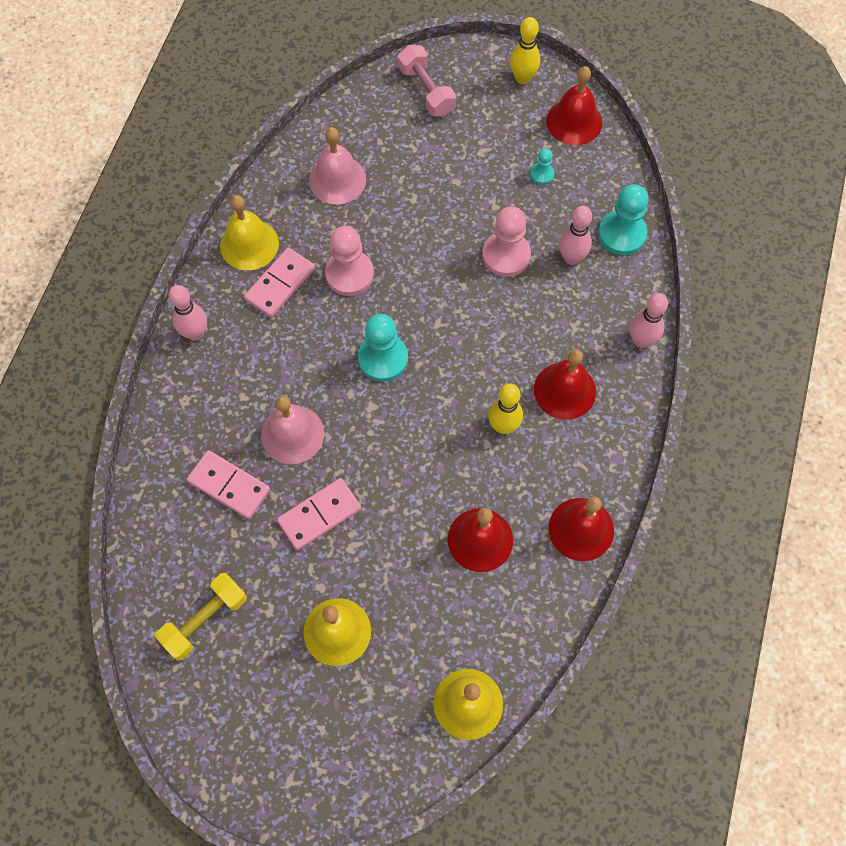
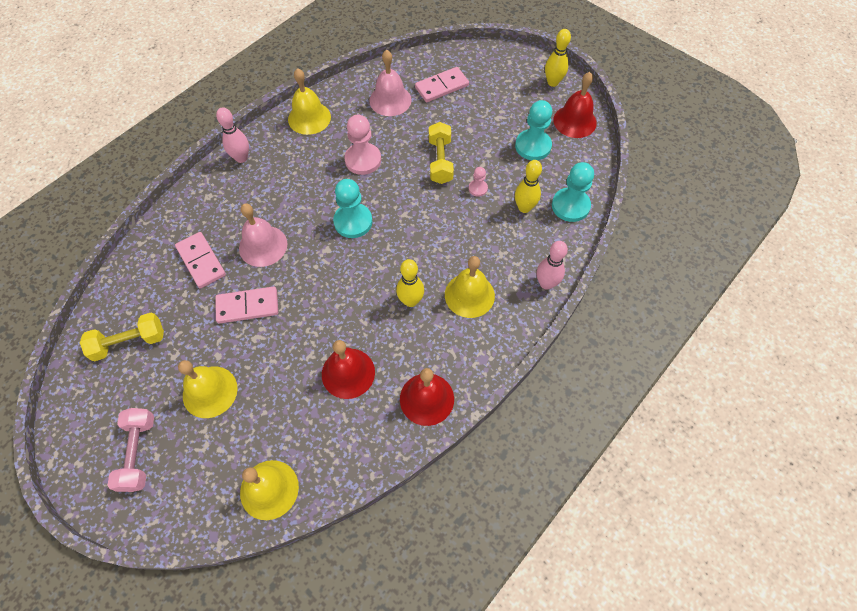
camera: 25 degrees right, 5 degrees down
(280, 284) = (314, 149): pink domino -> pink domino (442, 87)
(426, 91) = (481, 68): pink dumbbell -> pink dumbbell (138, 453)
(443, 237) = (440, 161): none -> yellow dumbbell
(506, 255) = (478, 188): pink pawn -> pink pawn, size x0.51
(542, 174) = (533, 146): turquoise pawn -> turquoise pawn, size x1.95
(564, 390) = (469, 295): red bell -> yellow bell
(571, 258) = (524, 208): pink bowling pin -> yellow bowling pin

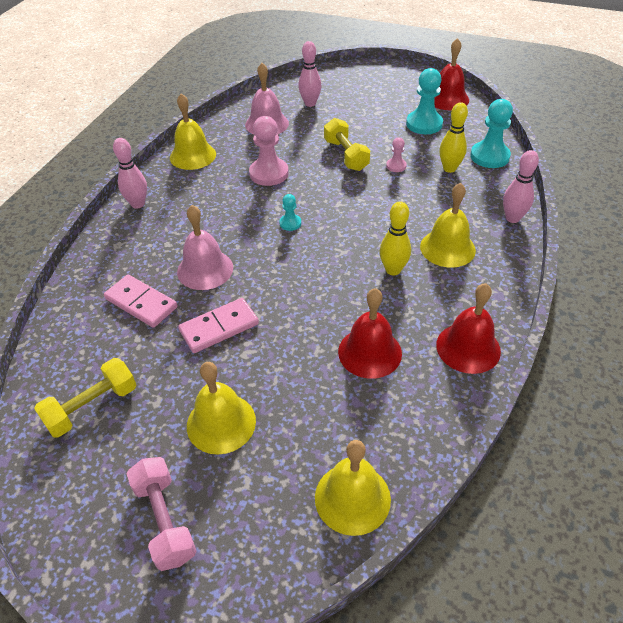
camera: 20 degrees left, 15 degrees down
(353, 222) = (290, 223): turquoise pawn -> turquoise pawn, size x0.51
(442, 87) = (310, 103): pink domino -> pink bowling pin
(552, 82) = (408, 78): yellow bowling pin -> none

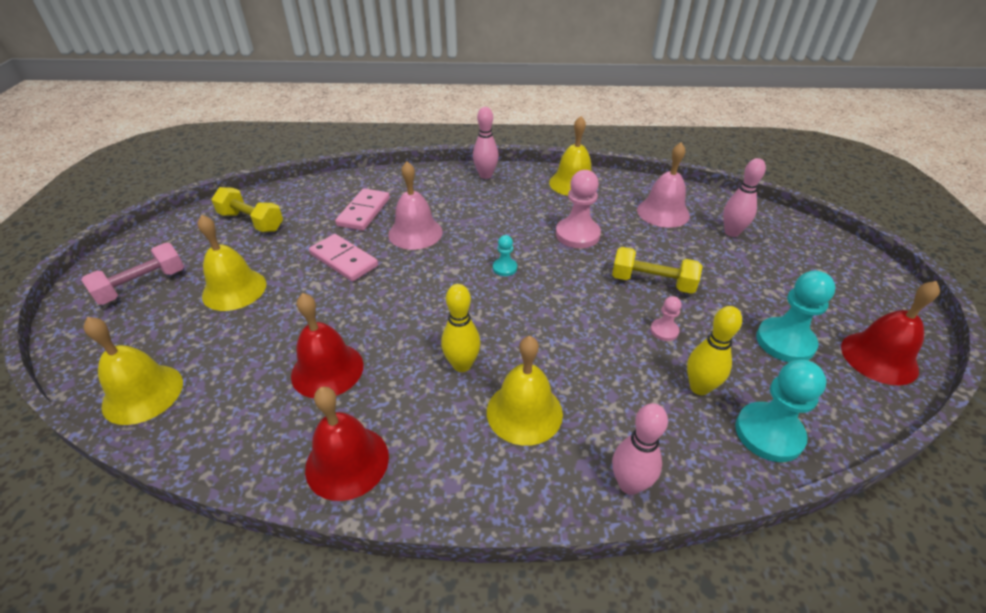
camera: 70 degrees right, 5 degrees down
(346, 155) = (652, 282): yellow dumbbell -> yellow dumbbell turned 60 degrees clockwise

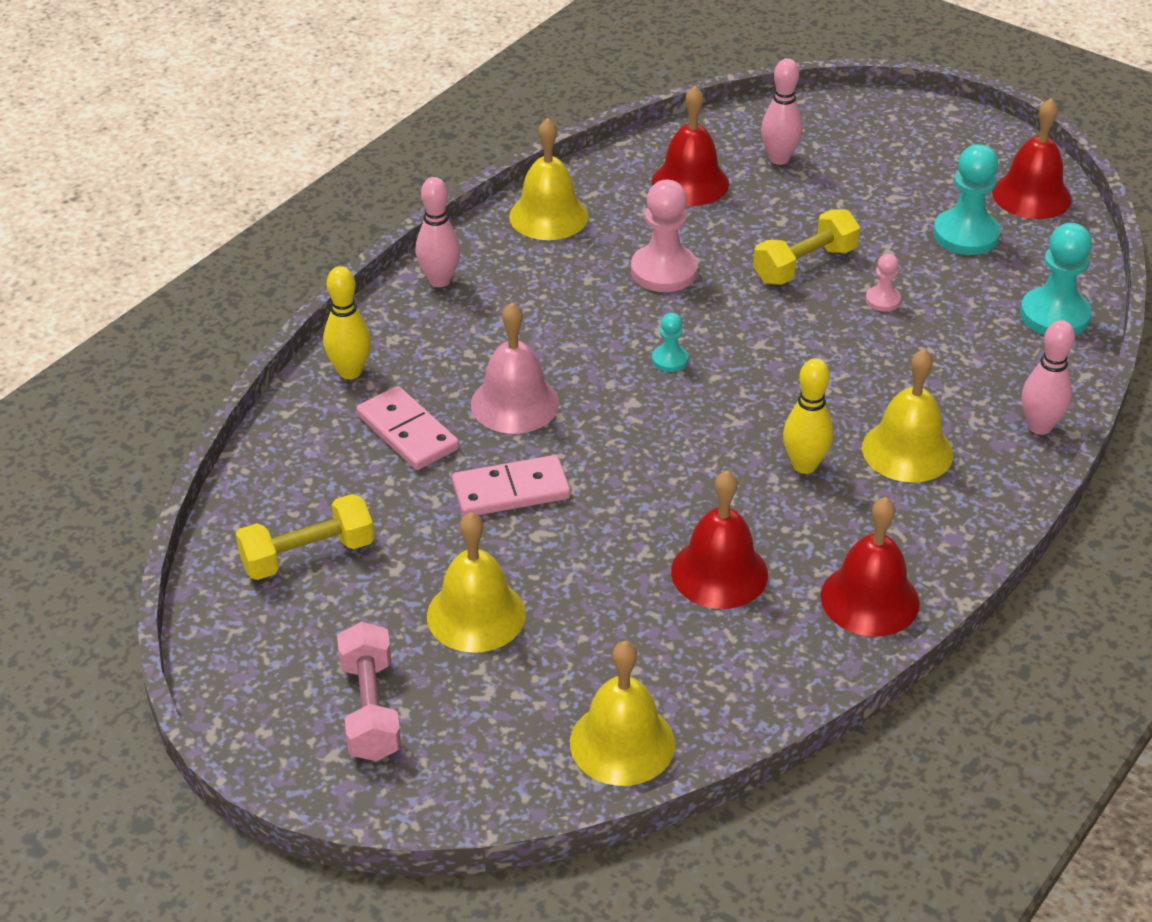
camera: 55 degrees left, 0 degrees up
(663, 212) = (690, 182): pink bell -> red bell
(699, 387) = (973, 322): yellow bowling pin -> yellow bowling pin (350, 371)

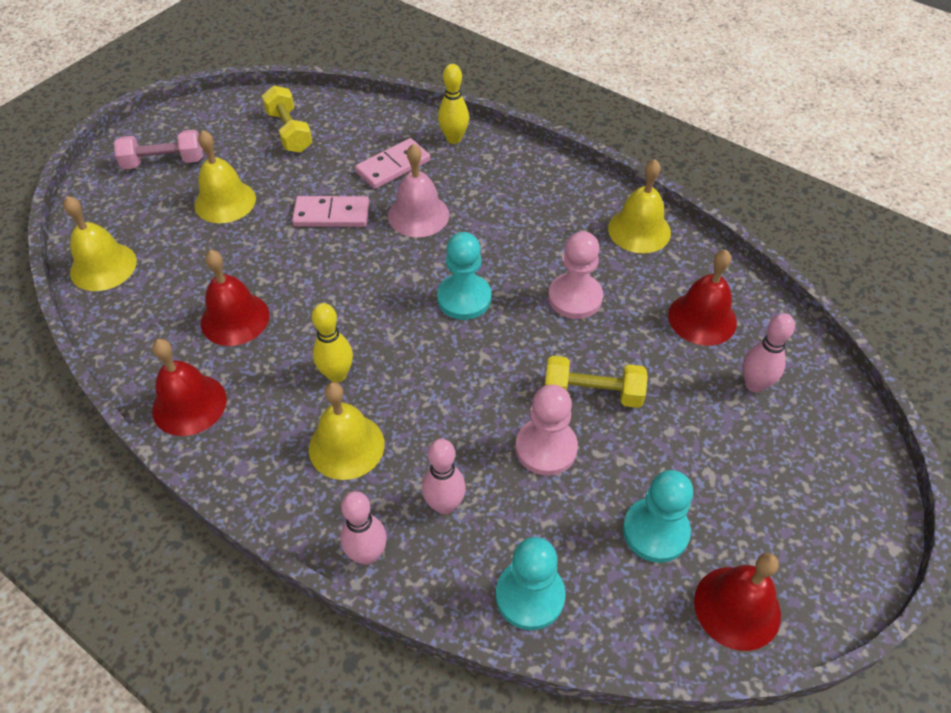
camera: 90 degrees right, 10 degrees up
(439, 280) = (553, 175): pink bowling pin -> pink bowling pin (444, 505)
(511, 491) = (331, 215): pink domino -> pink domino turned 75 degrees counterclockwise
(670, 360) = (464, 298): turquoise pawn -> turquoise pawn, size x1.95
(804, 265) = (592, 393): yellow dumbbell -> yellow dumbbell turned 45 degrees counterclockwise
(883, 300) = (546, 448): pink pawn -> pink pawn, size x1.95

